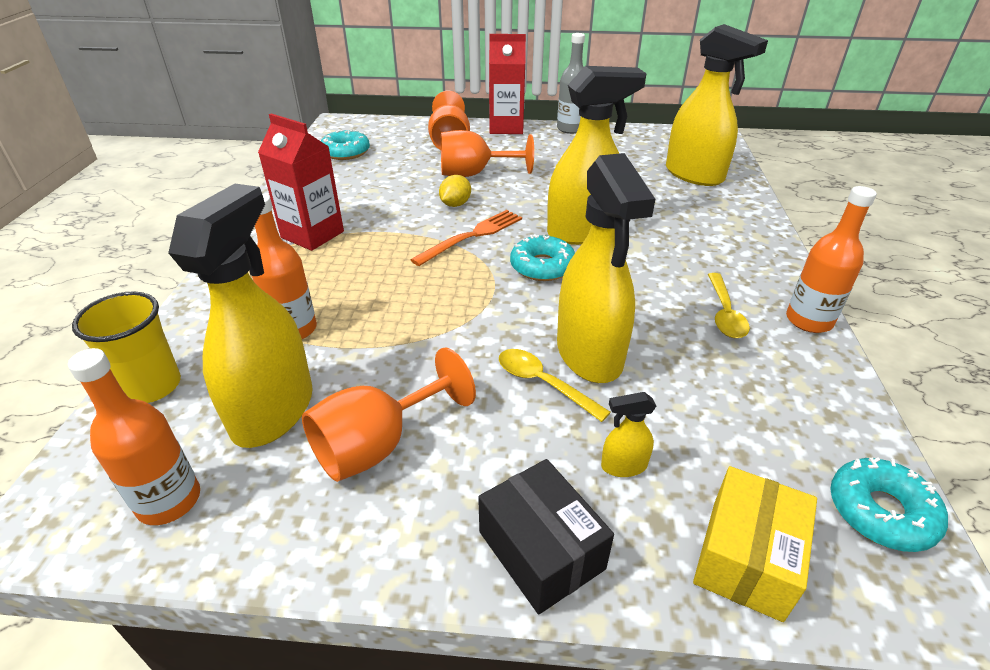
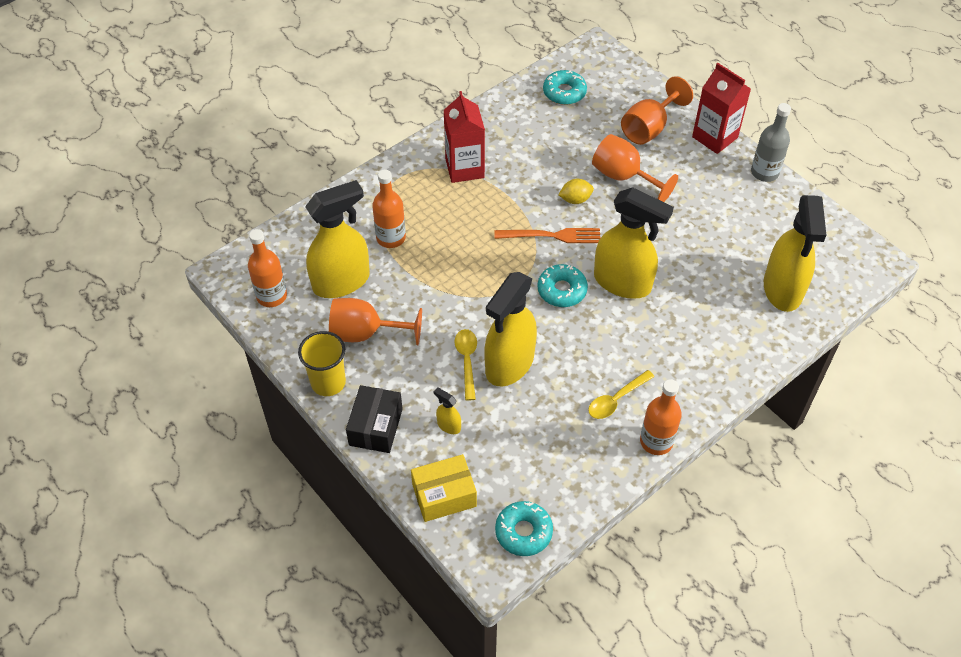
camera: 45 degrees right, 15 degrees up
(152, 386) = (306, 228): yellow cup -> yellow cup (328, 382)

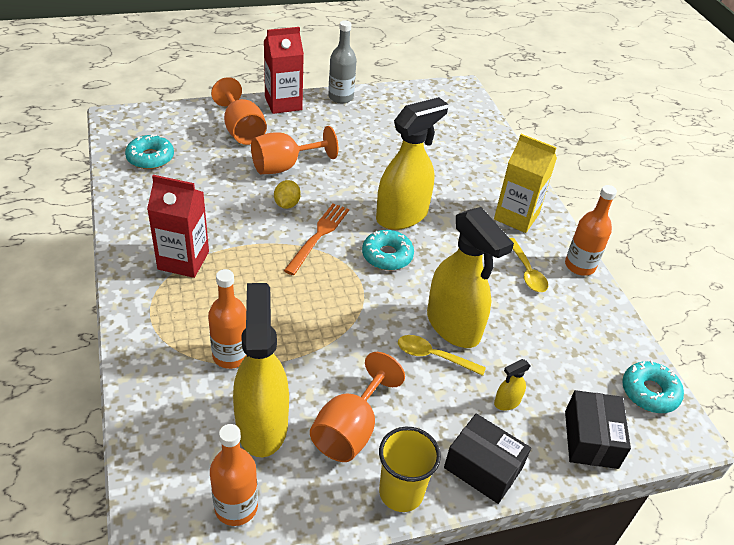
camera: 70 degrees left, 10 degrees down
(444, 495) = (591, 439): yellow box -> black box
(691, 370) = (516, 217): none -> yellow carton
(782, 289) = (462, 138): yellow spray bottle -> none

